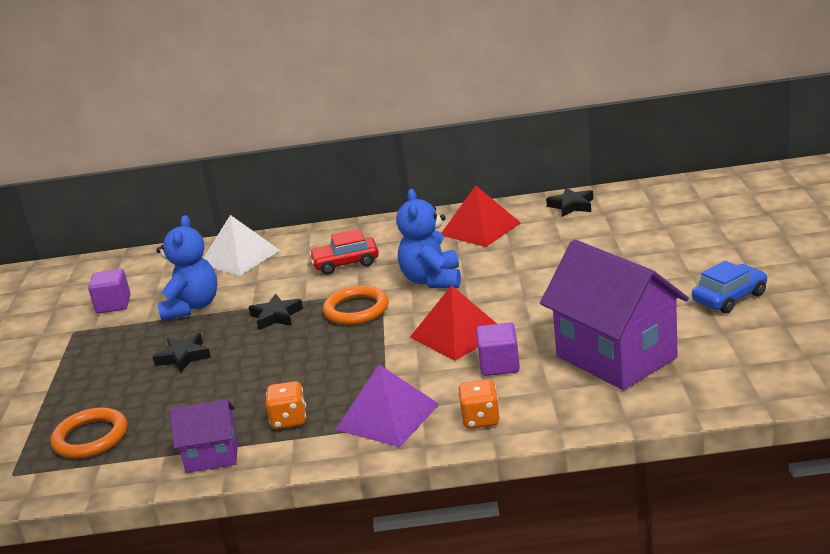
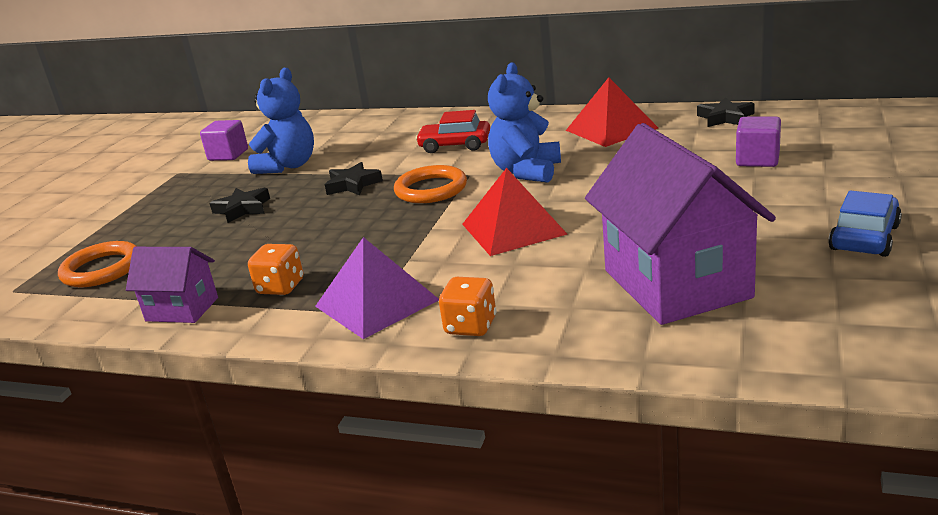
camera: 20 degrees right, 0 degrees up
(240, 257) = (365, 128): white pyramid -> none
(499, 365) = (534, 269): purple cube -> purple cube (757, 160)
(729, 298) = (864, 237): blue car -> blue car turned 45 degrees counterclockwise

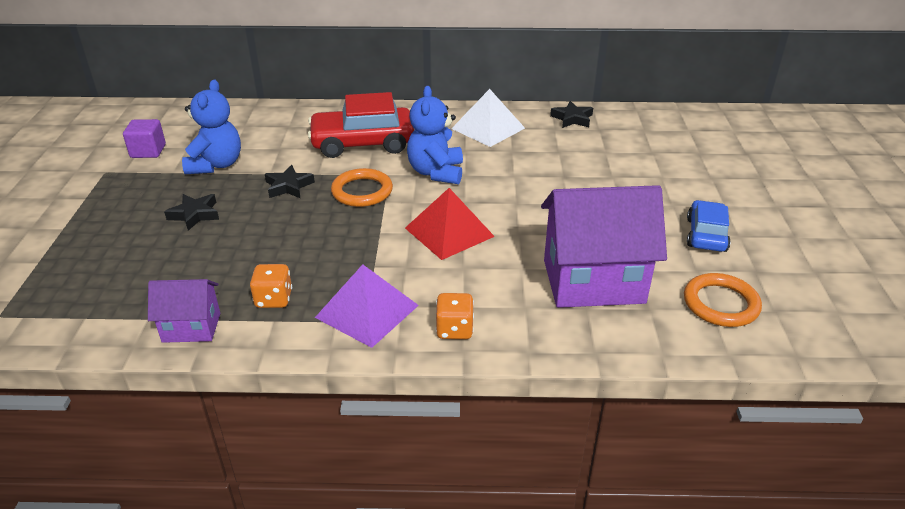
camera: 20 degrees left, 10 degrees up
(102, 269) = (85, 287): orange ring -> orange ring (720, 304)
(455, 145) = (362, 143): red car -> red car, size x1.70
(611, 129) = (488, 128): red pyramid -> white pyramid
(676, 284) = (593, 281): purple house -> purple house turned 60 degrees counterclockwise
(757, 160) = (610, 161): purple cube -> none

